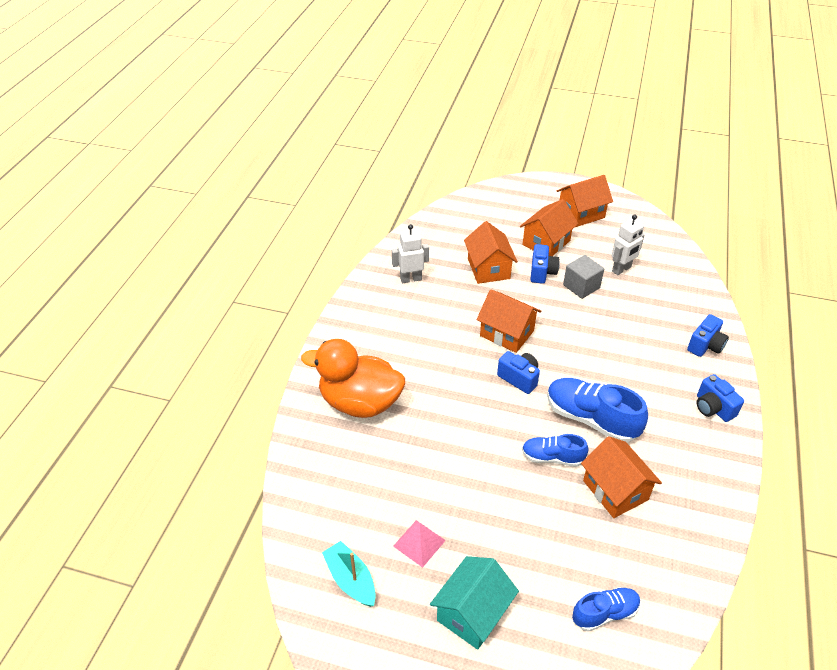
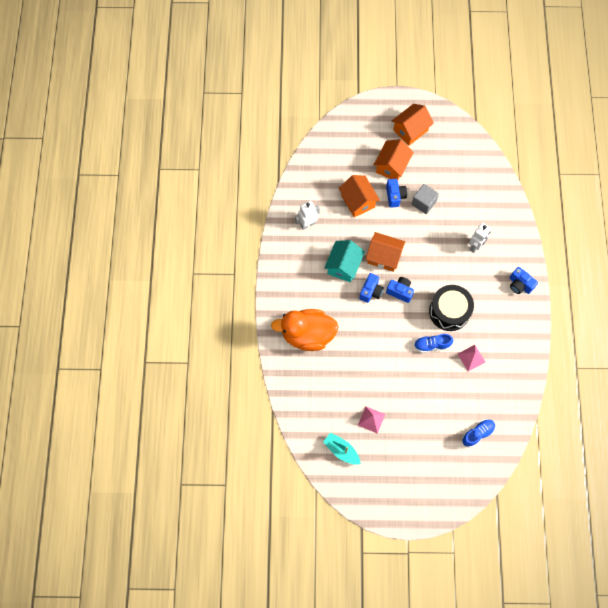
camera: 15 degrees left, 25 degrees up
(472, 613) = (410, 451): turquoise house -> turquoise house (343, 266)
(591, 419) = (449, 311): blue shoe -> black drum
(615, 490) = (471, 358): orange house -> pink pyramid
(621, 269) = (448, 180): white robot -> white robot (475, 246)
(705, 346) = (510, 236): blue camera -> blue camera (371, 291)

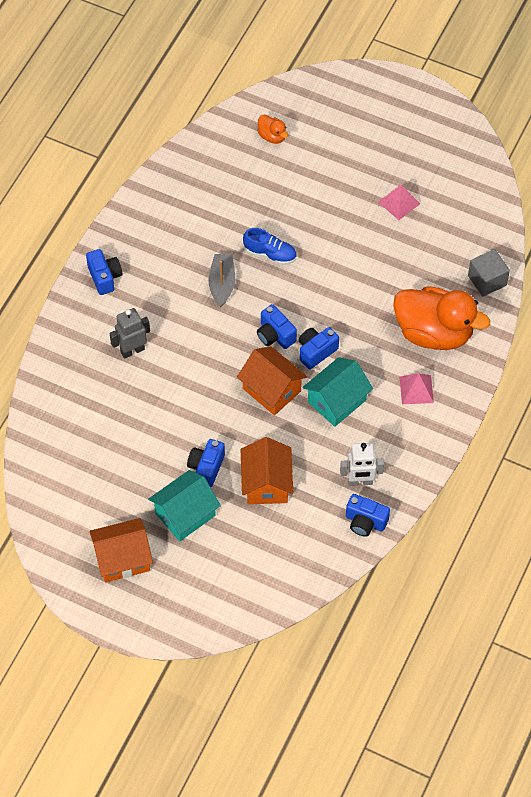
camera: 155 degrees left, 10 degrees down
(294, 203) = (365, 522): none -> blue camera
(341, 450) = (455, 185): turquoise boat -> none
(391, 166) = (185, 514): orange house -> turquoise house
(423, 203) = (169, 440): grey cube -> grey cube (487, 280)
(449, 311) = (222, 284): black drum -> grey boat
(471, 358) = (227, 219): pink pyramid -> pink pyramid (416, 389)
(475, 246) = (132, 350): white robot -> grey robot
(477, 434) = (272, 136): blue shoe -> orange duck

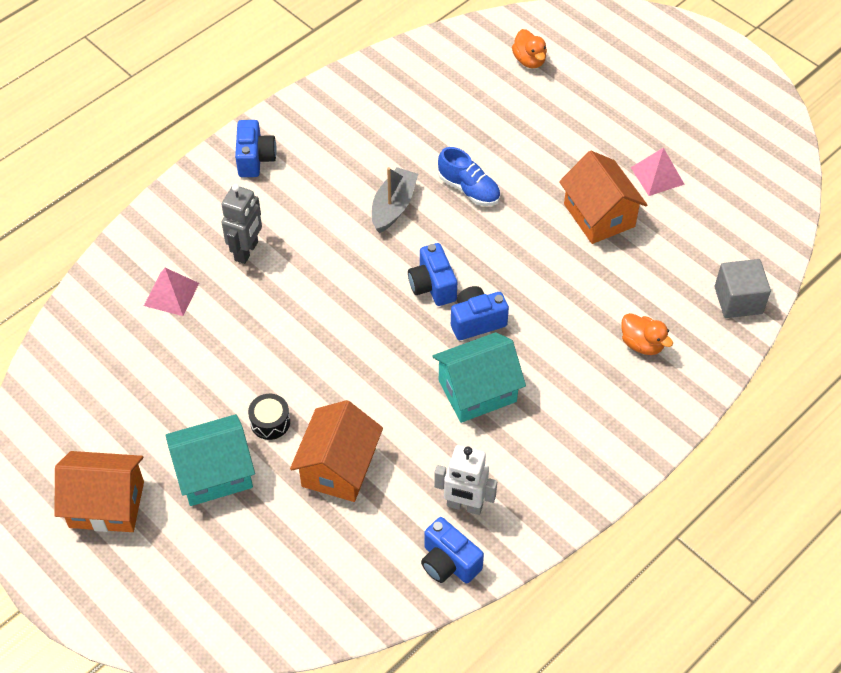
camera: 20 degrees right, 5 degrees down
(132, 350) = (247, 251): grey robot -> grey robot turned 120 degrees clockwise
(206, 467) = (270, 422): blue camera -> black drum
(271, 390) = (398, 351): orange house -> orange house (599, 215)
(416, 389) = (589, 409): pink pyramid -> pink pyramid (171, 294)
(434, 332) = (642, 344): orange duck -> orange duck, size x0.43

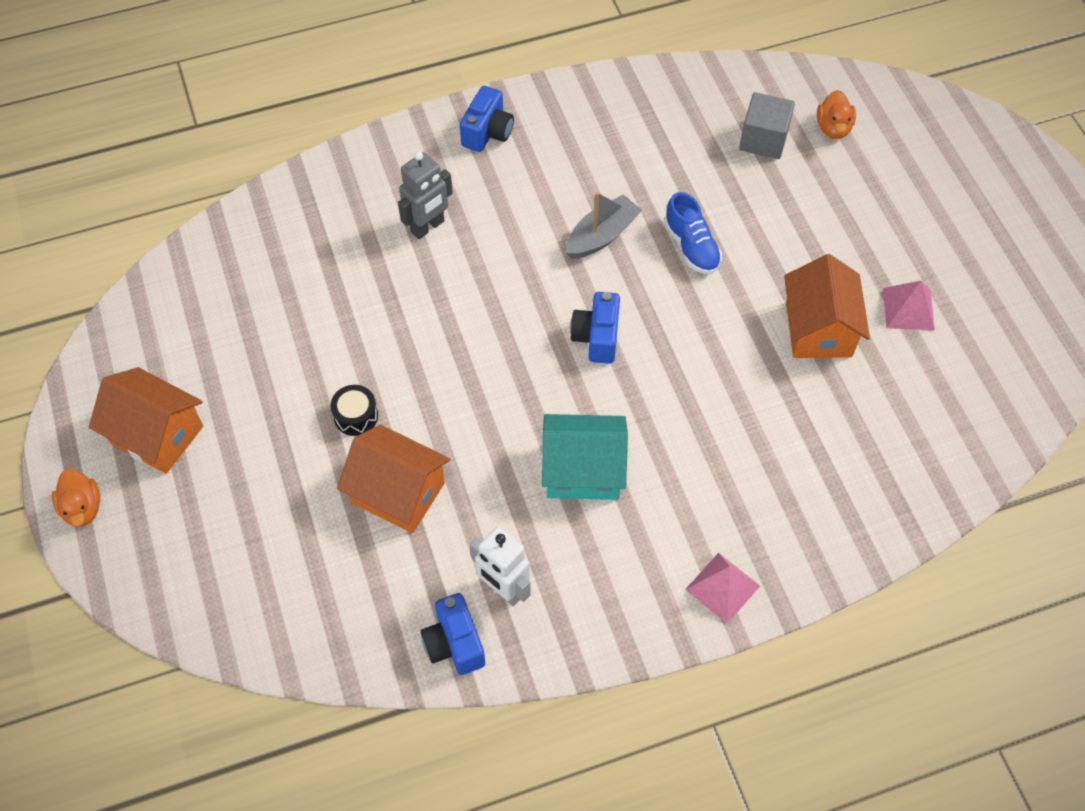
camera: 25 degrees right, 5 degrees up
(171, 294) = (331, 243): pink pyramid -> pink pyramid (722, 587)
(214, 473) = (274, 447): turquoise house -> none
(339, 467) = (398, 493): orange house -> orange house turned 75 degrees clockwise
(476, 321) = (622, 394): blue camera -> none
(642, 344) = (789, 492): orange duck -> orange duck (82, 508)
(738, 300) = (926, 486): grey cube -> grey cube (763, 140)

